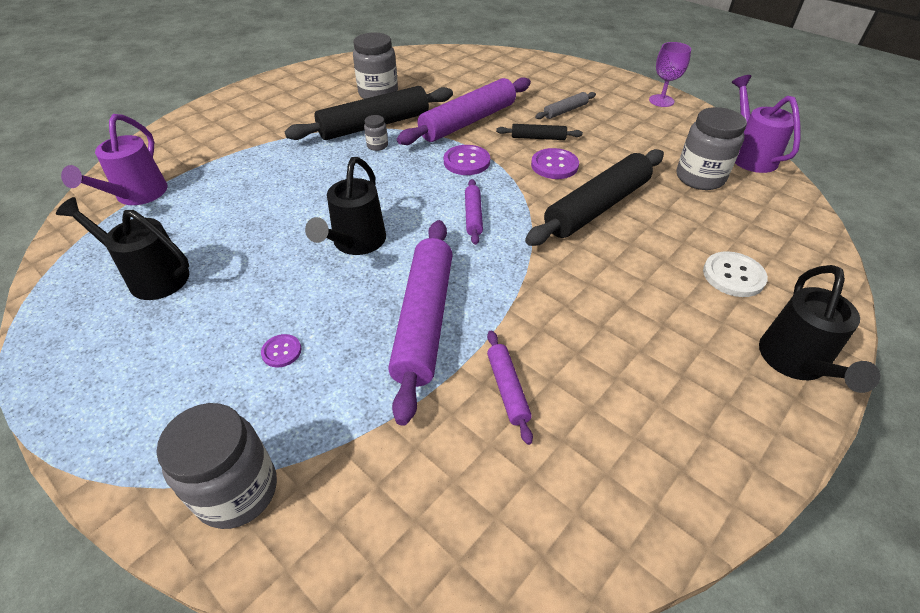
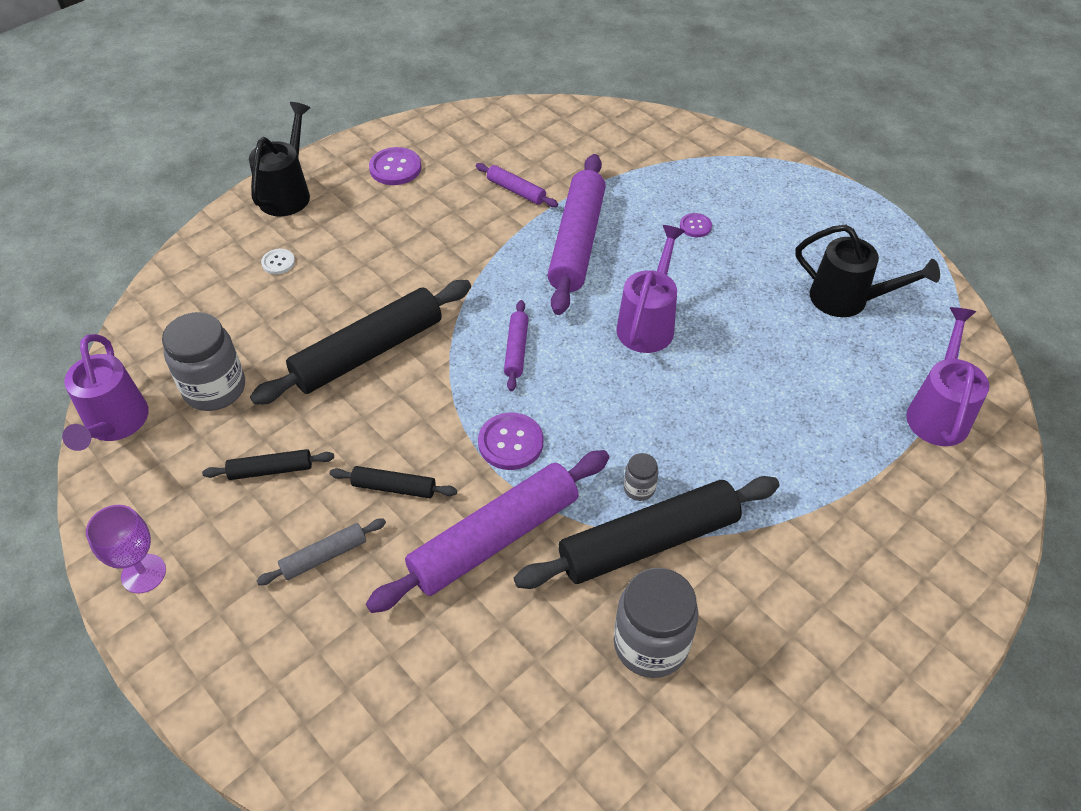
camera: 175 degrees left, 5 degrees up
(237, 491) = (698, 151): grey jar -> none
(356, 243) = (648, 323): black watering can -> purple watering can
(507, 389) = (516, 191): purple rolling pin -> purple rolling pin turned 45 degrees counterclockwise
(554, 165) = (392, 426): purple button -> purple button (395, 168)
(623, 141) = (271, 470): none -> black rolling pin
(733, 276) = (278, 262): white button -> white button, size x0.58

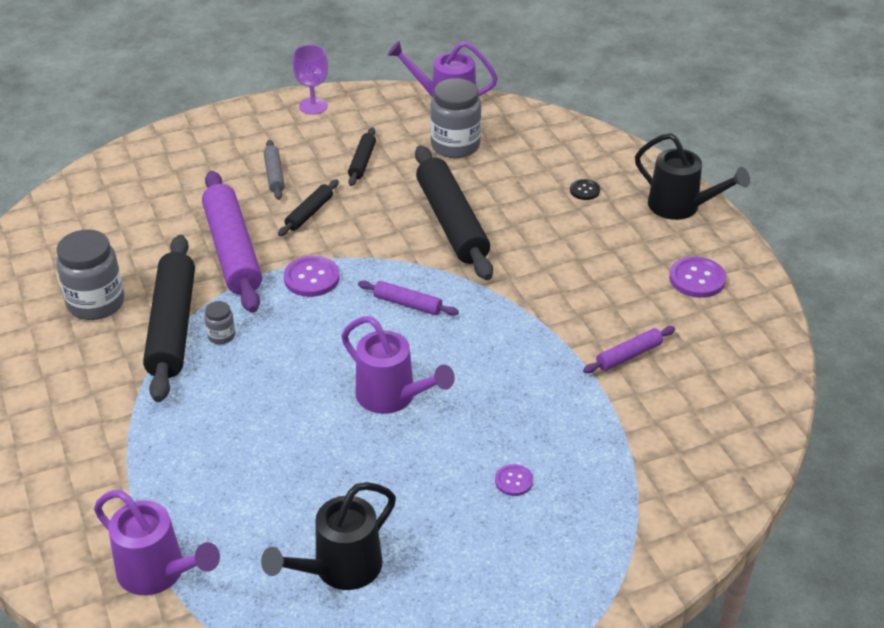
camera: 110 degrees right, 10 degrees down
(278, 262) = (584, 190): white button -> black button
(577, 242) = (529, 379): purple rolling pin -> none

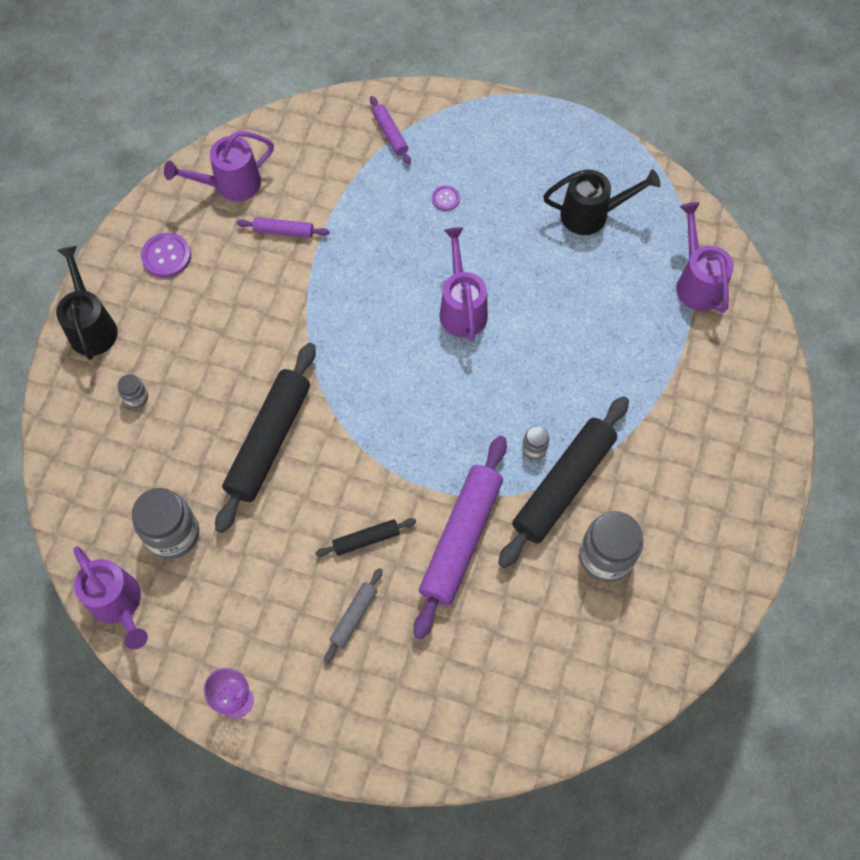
camera: 140 degrees left, 25 degrees up
(311, 278) = (425, 460): purple button -> none
(362, 162) = (267, 575): black rolling pin -> none
(407, 304) = (379, 381): purple rolling pin -> purple rolling pin (390, 134)
(584, 190) = (136, 397): black button -> grey jar
(727, 360) = (230, 185): none -> purple watering can

